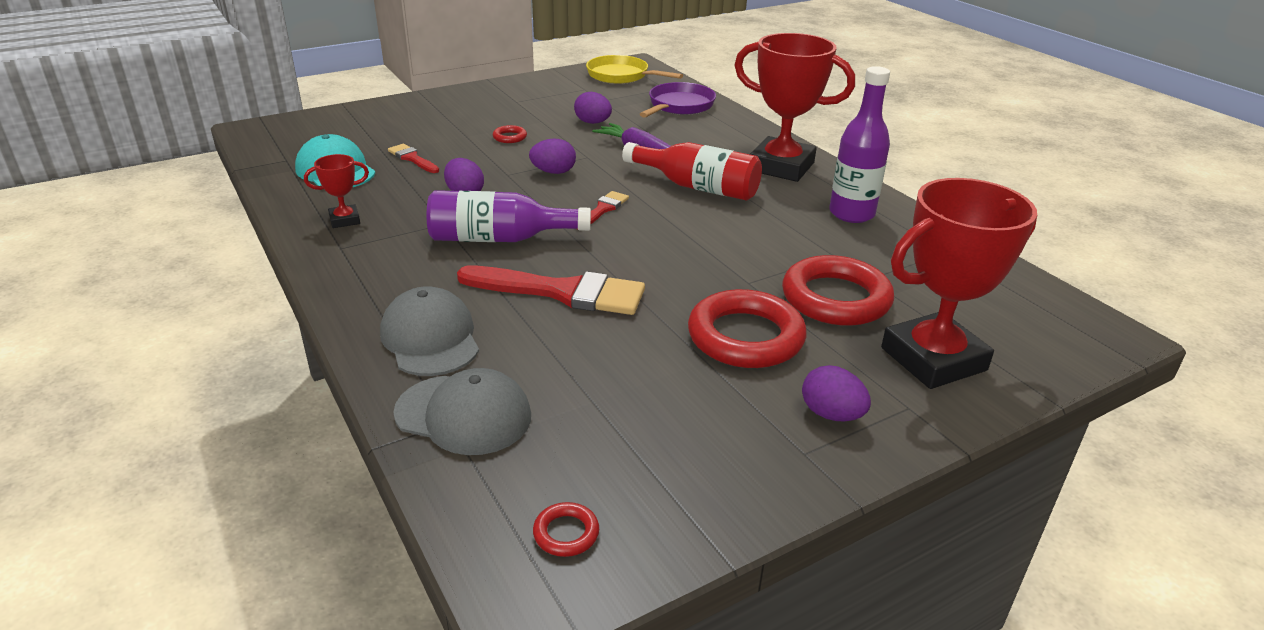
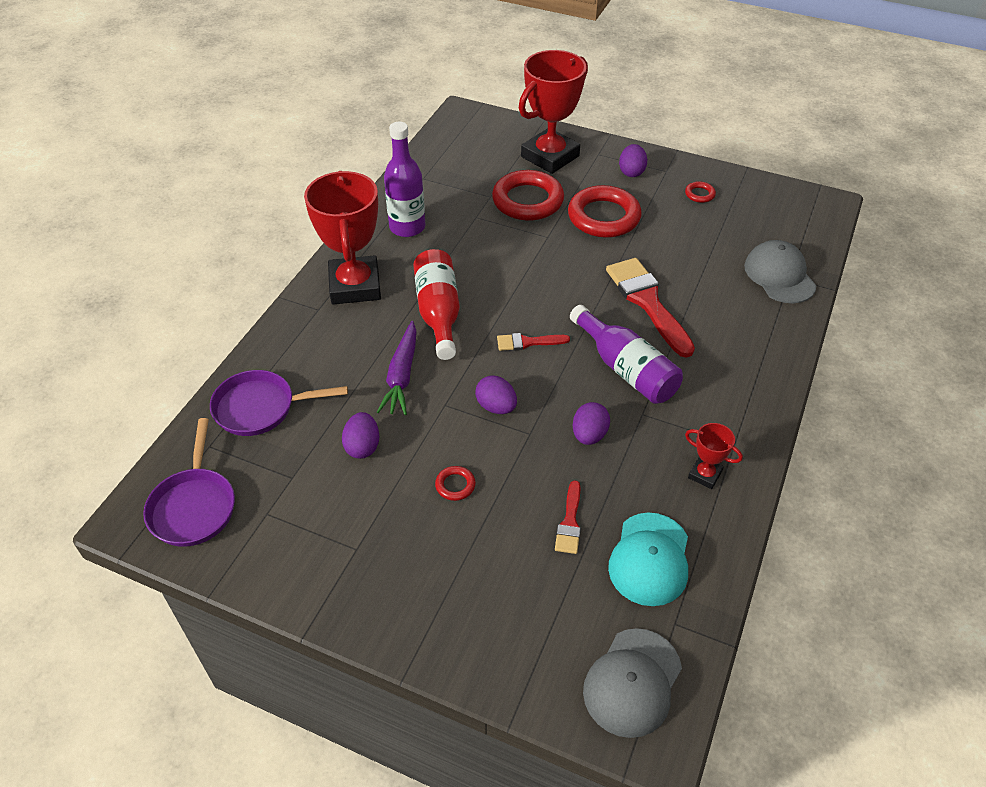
camera: 125 degrees left, 15 degrees up
(430, 338) = (751, 326): grey cap -> grey cap (632, 682)
(566, 533) = (790, 210): red ring -> red ring (699, 194)
(621, 76) = (194, 506): yellow pan -> purple pan
(933, 359) = (550, 156): red trophy -> red trophy turned 75 degrees counterclockwise

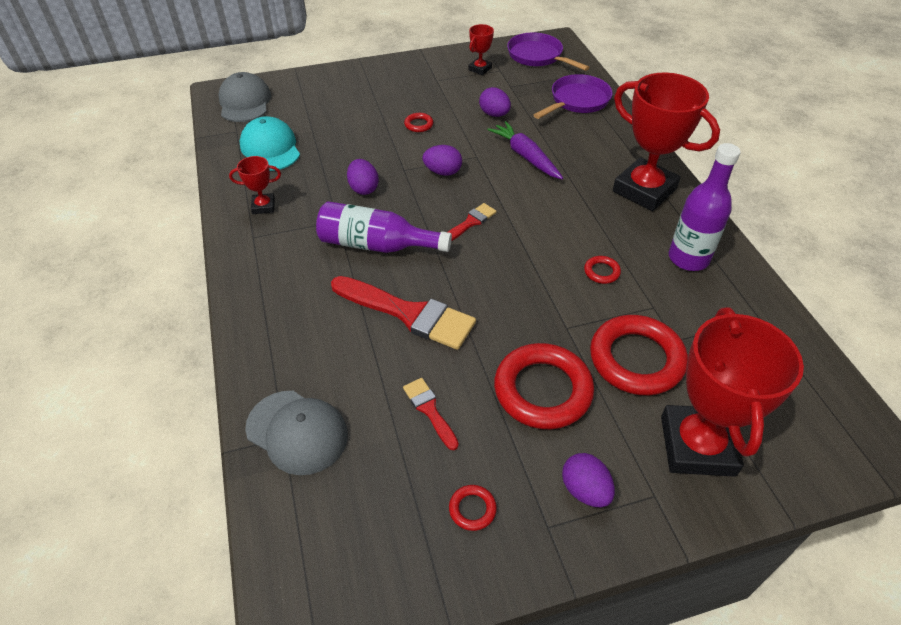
camera: 140 degrees right, 0 degrees up
(285, 532) = (480, 69): none -> red trophy
(438, 313) = (560, 206): red bottle -> none
(478, 252) = (601, 272): none -> red ring
(569, 522) = (333, 141): red brush -> red brush (429, 410)

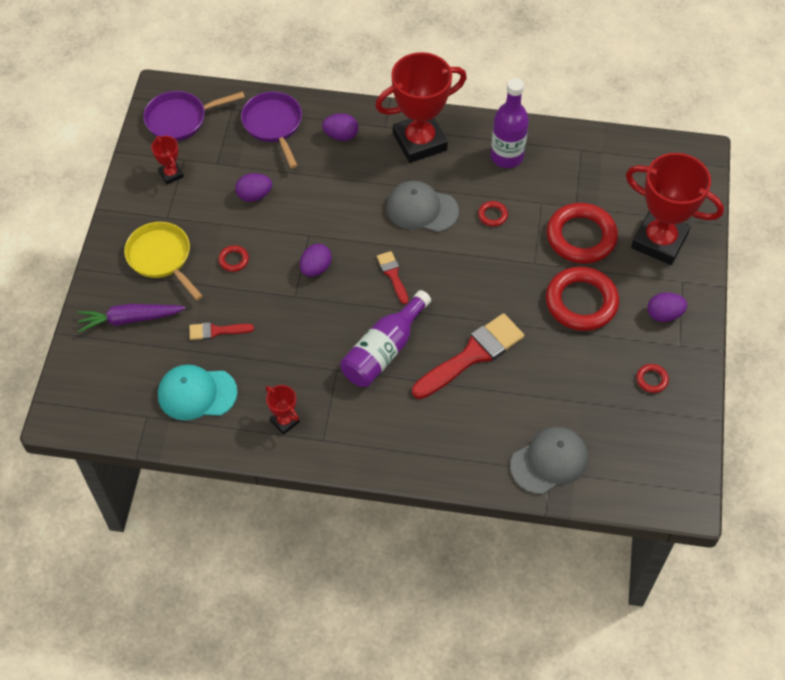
camera: 65 degrees left, 10 degrees up
(245, 102) = (97, 396): grey cap -> grey cap (421, 209)
(263, 206) = (284, 421): red trophy -> red trophy turned 60 degrees counterclockwise
(363, 188) = (304, 336): purple egg -> purple egg (341, 135)
(395, 90) = (161, 258): none -> yellow pan
(429, 410) = (567, 375): red brush -> red brush (216, 331)
(525, 156) = (330, 200): purple carrot -> purple carrot (130, 319)

